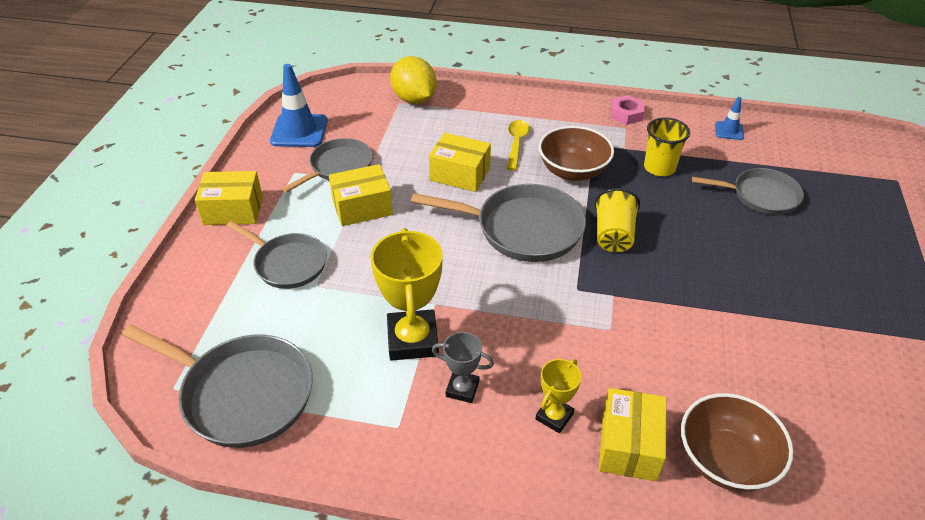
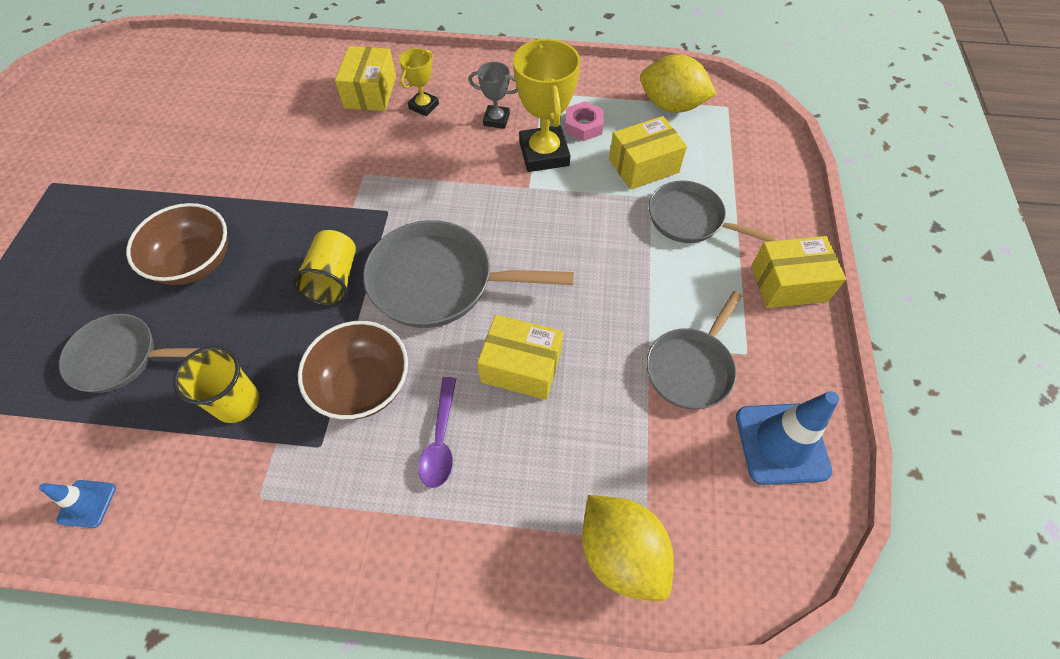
camera: 175 degrees right, 15 degrees up
(242, 394) = (671, 106): grey pan -> yellow lemon
(362, 207) = (636, 299): yellow box -> yellow box (643, 165)
(516, 144) = (441, 440): yellow spoon -> purple spoon
(626, 114) = (245, 539): pink nut -> pink nut (583, 126)
(725, 460) = (302, 88): brown bowl -> brown bowl (195, 262)

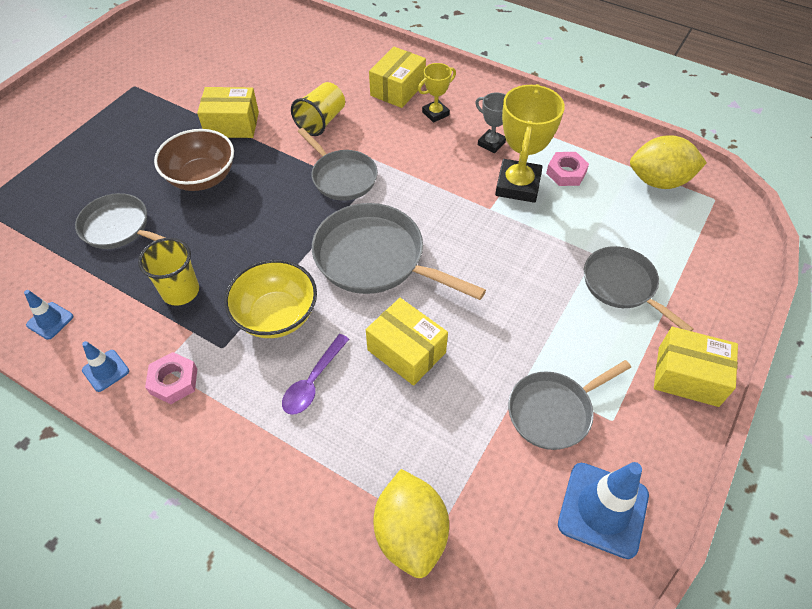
camera: 25 degrees right, 5 degrees down
(191, 532) = (105, 370): none -> blue traffic cone
(282, 508) = (174, 381): none -> pink nut
(334, 280) = (295, 227): yellow cup -> yellow cup (321, 121)
(358, 206) = (342, 177): none -> grey pan
(363, 385) = (276, 315): brown bowl -> yellow bowl
(643, 165) = (603, 225): yellow box -> yellow box (232, 124)
(671, 106) = (659, 181): yellow lemon -> yellow lemon turned 45 degrees counterclockwise

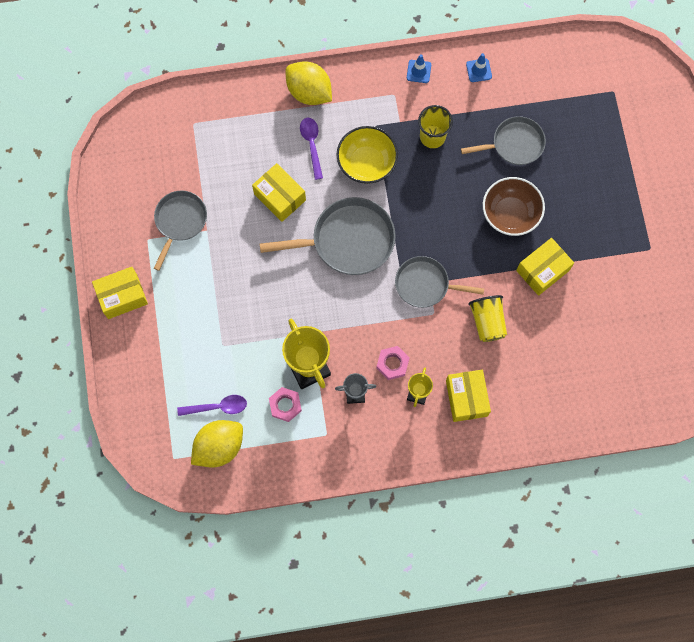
camera: 140 degrees right, 20 degrees up
(174, 381) = (380, 92): pink nut -> pink nut (392, 364)
(406, 351) = (279, 197): yellow box -> yellow box turned 45 degrees clockwise
(411, 533) = (204, 114): yellow lemon -> yellow lemon (309, 92)
(603, 509) = (125, 189): blue traffic cone -> none
(622, 285) = (192, 333): grey pan -> none
(638, 210) = (217, 407): none -> purple spoon

